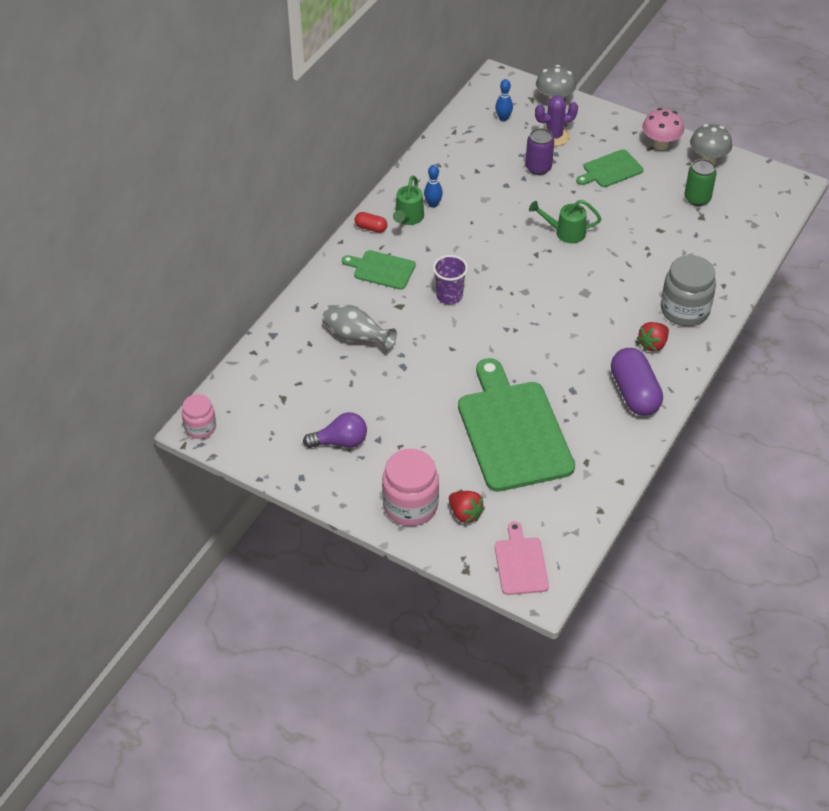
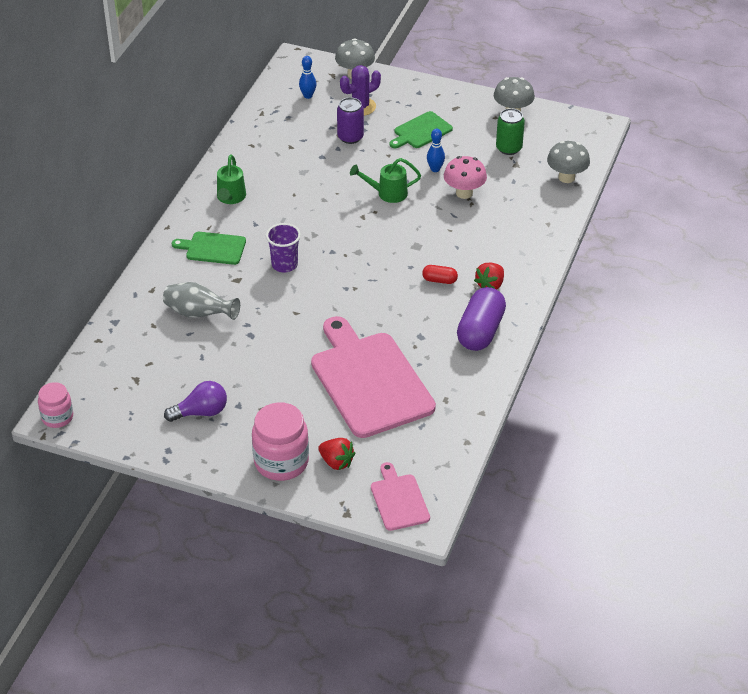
camera: 10 degrees left, 5 degrees down
(371, 228) = (195, 211): red capsule -> red capsule (439, 280)
(433, 204) = (253, 182): blue bowling pin -> blue bowling pin (435, 169)
(513, 431) = (369, 381): green cutting board -> pink cutting board
(634, 393) = (480, 331): purple capsule -> purple capsule turned 45 degrees clockwise
(660, 144) = (464, 103): pink mushroom -> pink mushroom (464, 193)
(684, 310) = (515, 250): grey jar -> none
(751, 237) = (566, 177): none -> grey mushroom

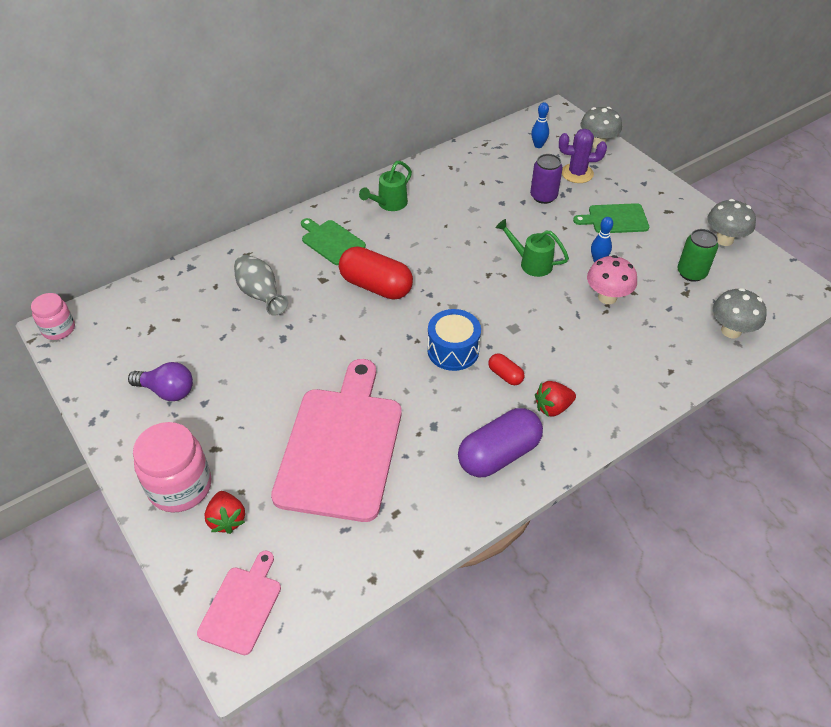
camera: 35 degrees right, 5 degrees up
(284, 265) = (376, 286): purple cup -> red capsule
(387, 282) = (453, 350): none -> blue drum

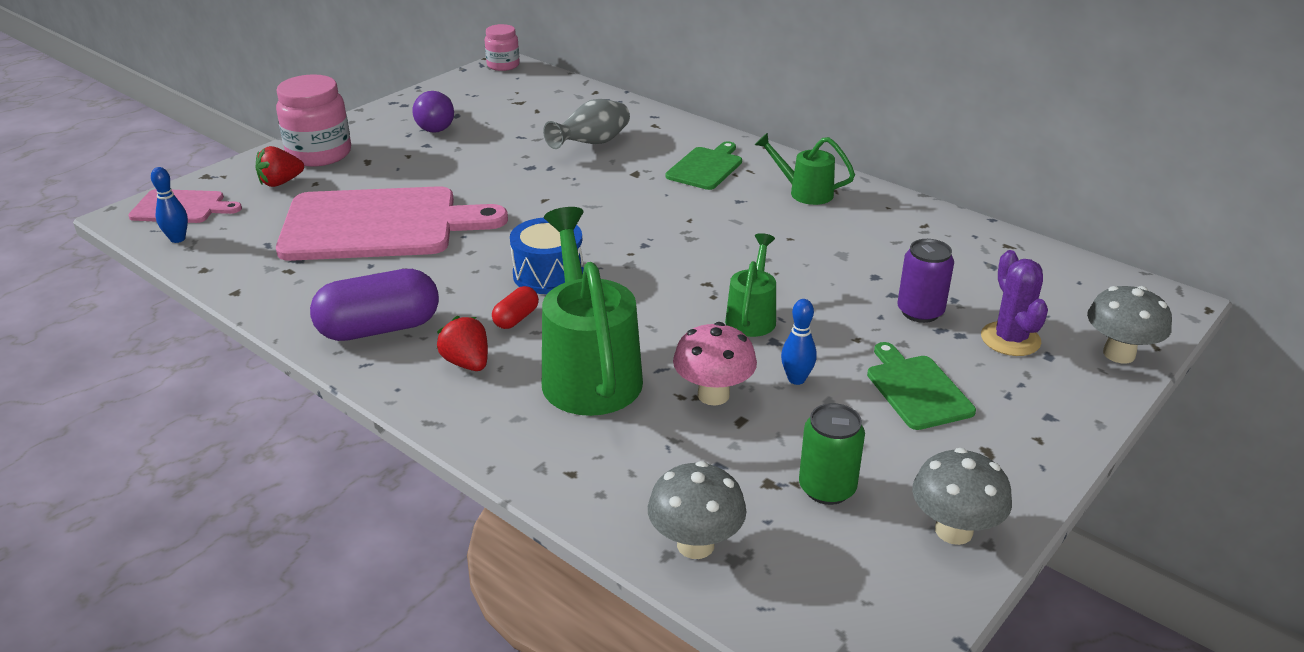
camera: 75 degrees right, 15 degrees down
(376, 286) = (641, 207): red capsule -> none
(499, 454) = (379, 328): purple capsule -> purple capsule turned 60 degrees counterclockwise
(538, 145) = (1052, 293): blue bowling pin -> blue bowling pin (178, 239)
(574, 347) = (589, 372): none -> green watering can

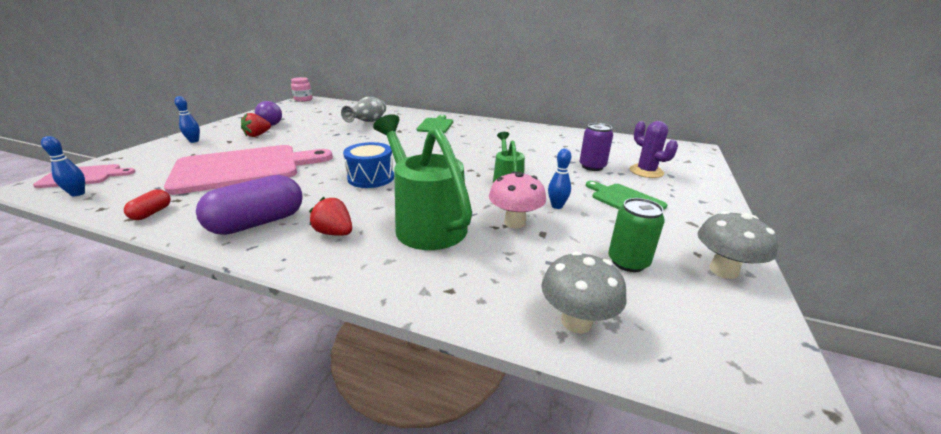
camera: 20 degrees left, 5 degrees down
(280, 182) = (166, 156): red strawberry -> red strawberry (257, 135)
(319, 154) = (194, 141): pink jar -> blue bowling pin
(516, 318) = (360, 202): red capsule -> red capsule (152, 213)
(804, 192) = (493, 129): green watering can -> none
(1119, 354) = (700, 170): grey mushroom -> none

